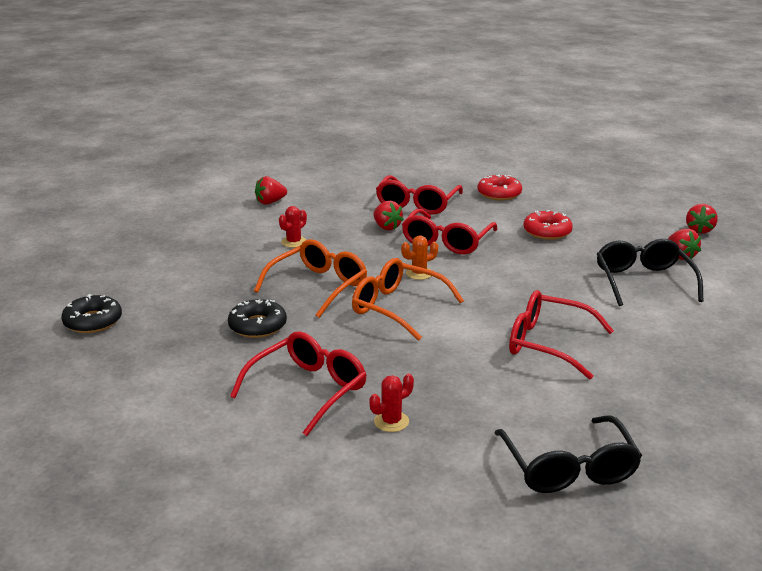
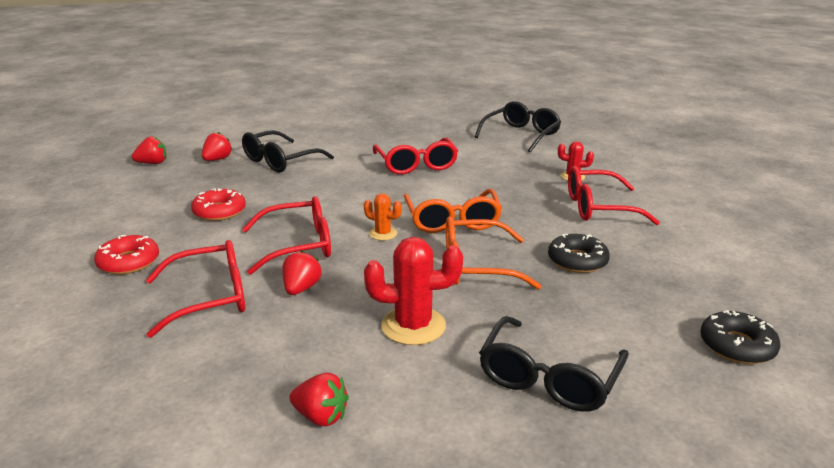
camera: 130 degrees left, 0 degrees up
(190, 256) = (548, 378): none -> black glasses
(294, 242) = (413, 326): red cactus -> red cactus, size x1.81

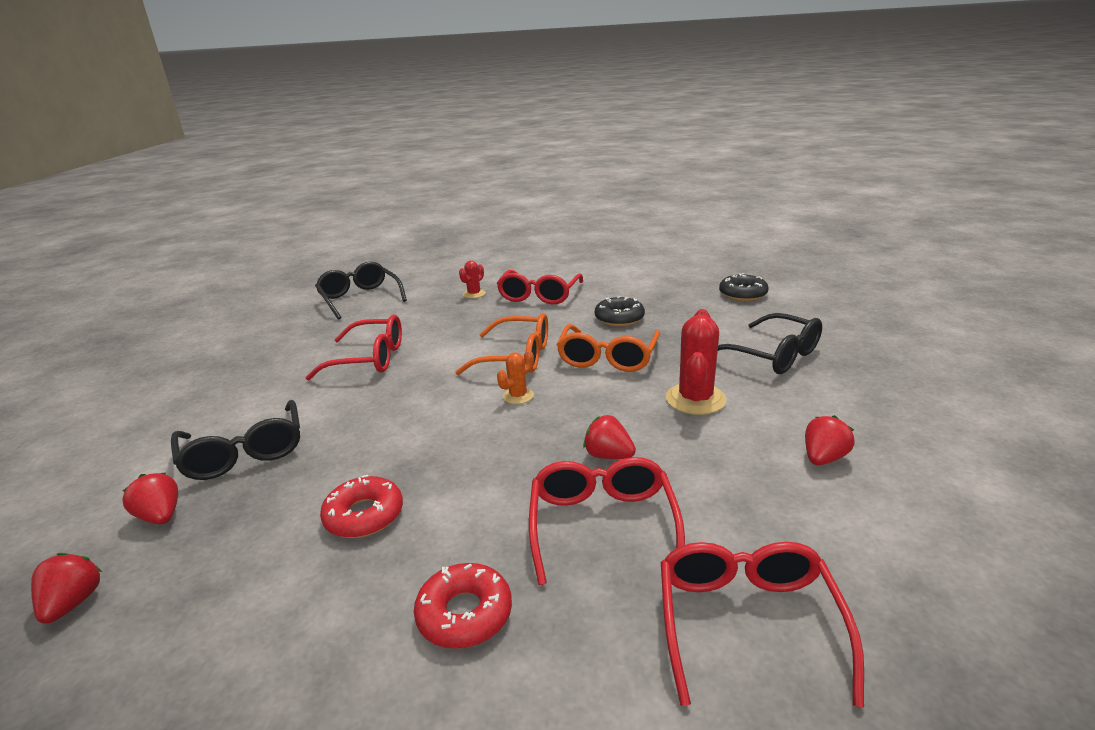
camera: 70 degrees left, 0 degrees up
(299, 245) = (510, 451): red glasses -> red glasses (747, 622)

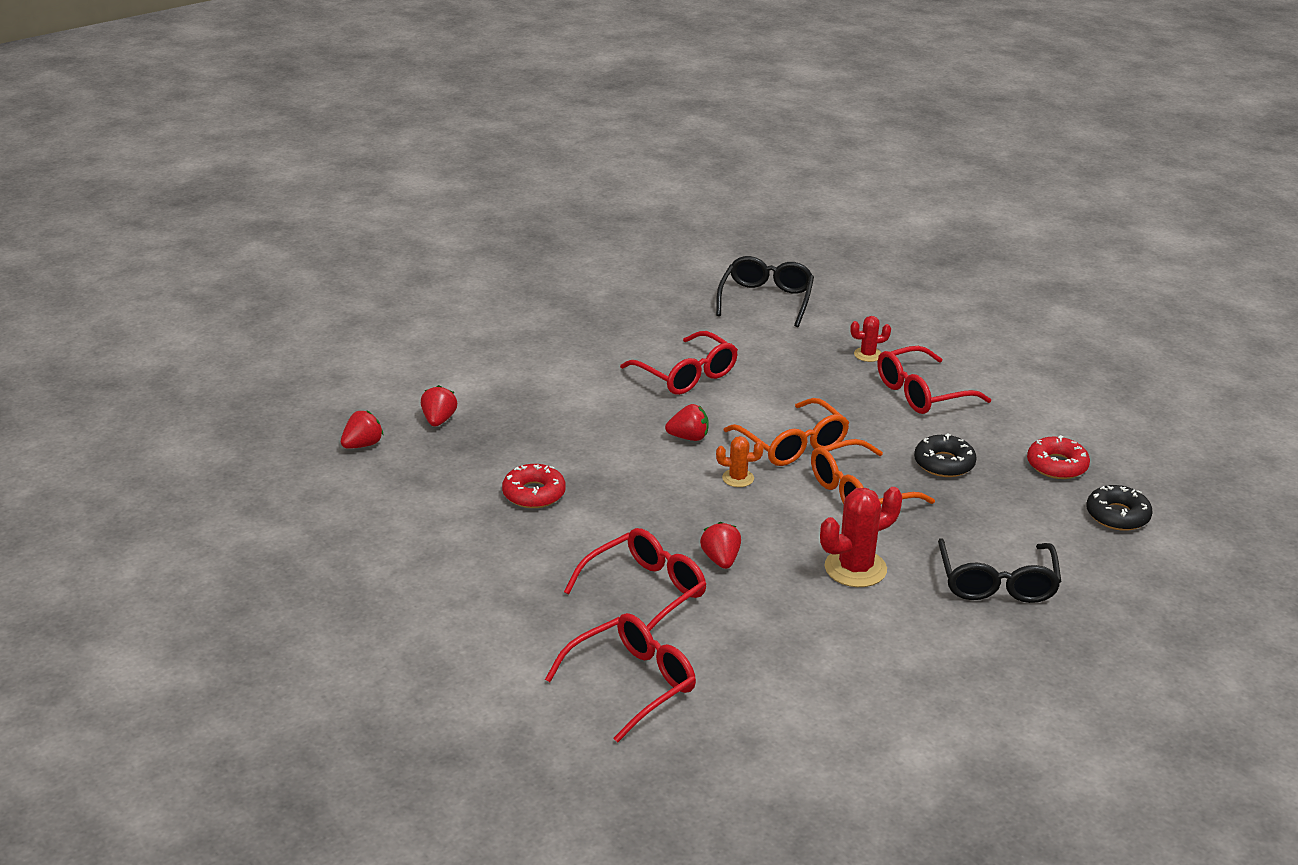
camera: 45 degrees right, 5 degrees up
(244, 453) = (520, 405): black glasses -> none
(464, 614) = (514, 578): red donut -> red donut (1057, 465)
(823, 458) = (853, 663): red strawberry -> red strawberry (688, 437)

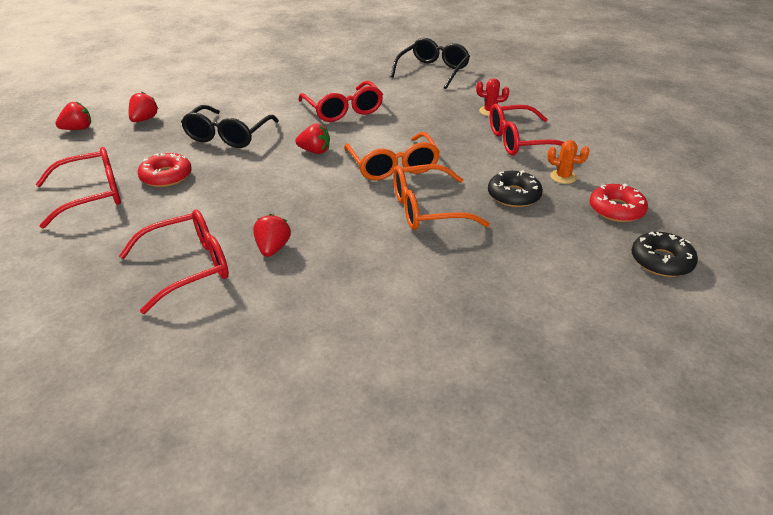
camera: 15 degrees right, 5 degrees up
(632, 683) = (108, 352): red glasses -> red glasses (92, 195)
(738, 478) = (332, 185): orange cactus -> orange cactus (563, 177)
(855, 568) = (386, 274): red cactus -> none
(997, 583) = (515, 309): black glasses -> black glasses (228, 136)

